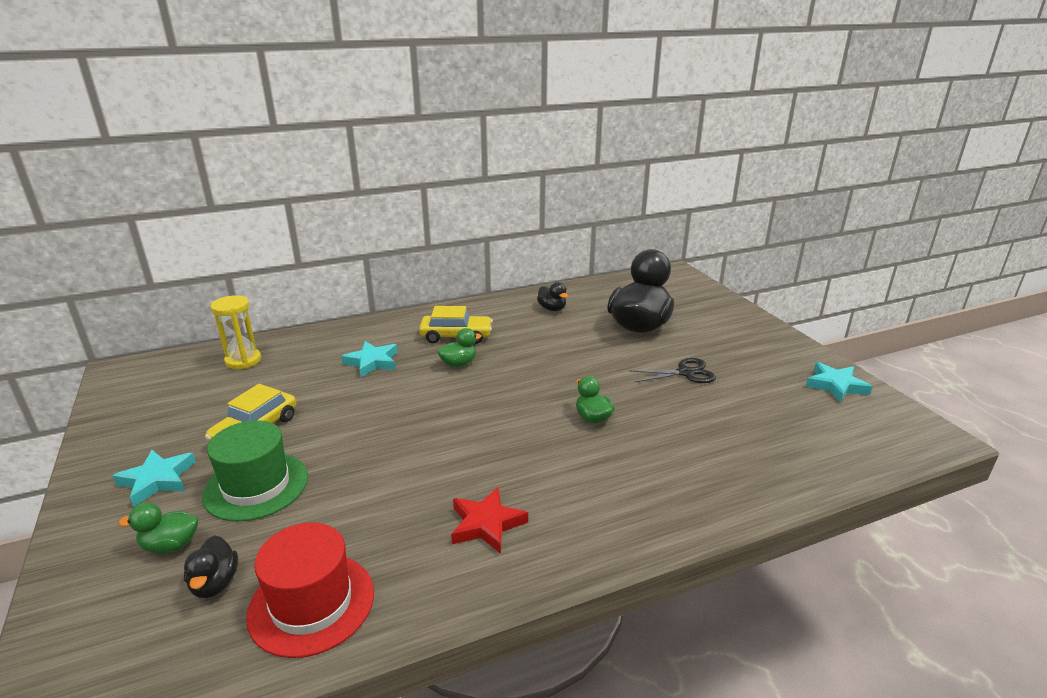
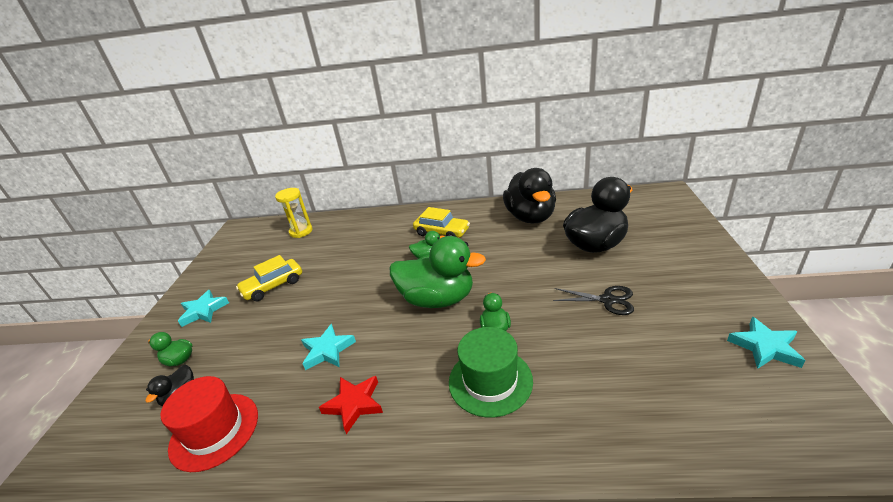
camera: 30 degrees right, 5 degrees up
(256, 486) = (246, 329): green hat -> green hat (490, 381)
(372, 362) = (373, 245): turquoise star -> turquoise star (327, 350)
(506, 403) = (438, 299): none -> green duck
(552, 309) = (530, 217): black duck -> black duck, size x2.23

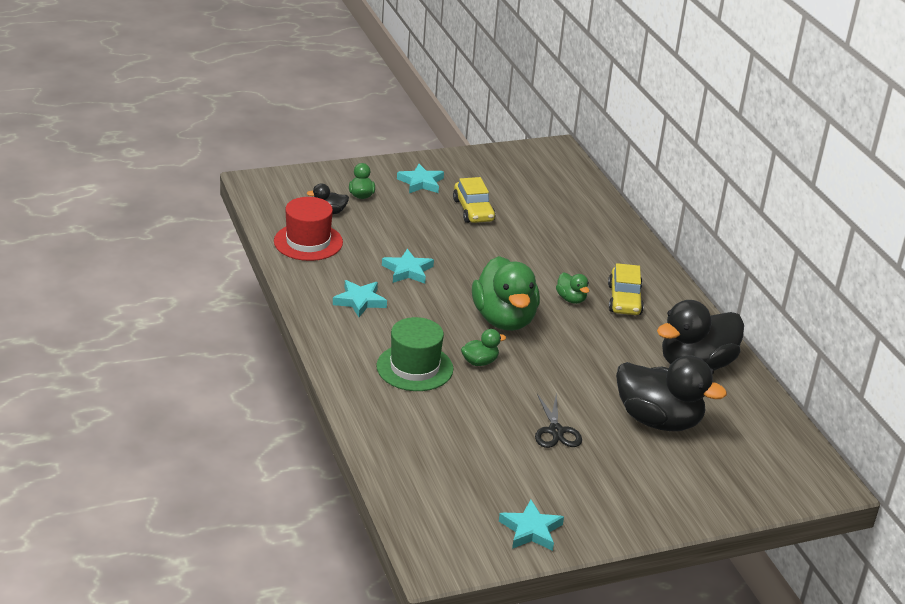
camera: 60 degrees right, 0 degrees up
(273, 286) = (473, 210): yellow car -> yellow car turned 135 degrees counterclockwise
(301, 231) = (573, 196): yellow hourglass -> none
(354, 404) = (360, 301): red star -> turquoise star

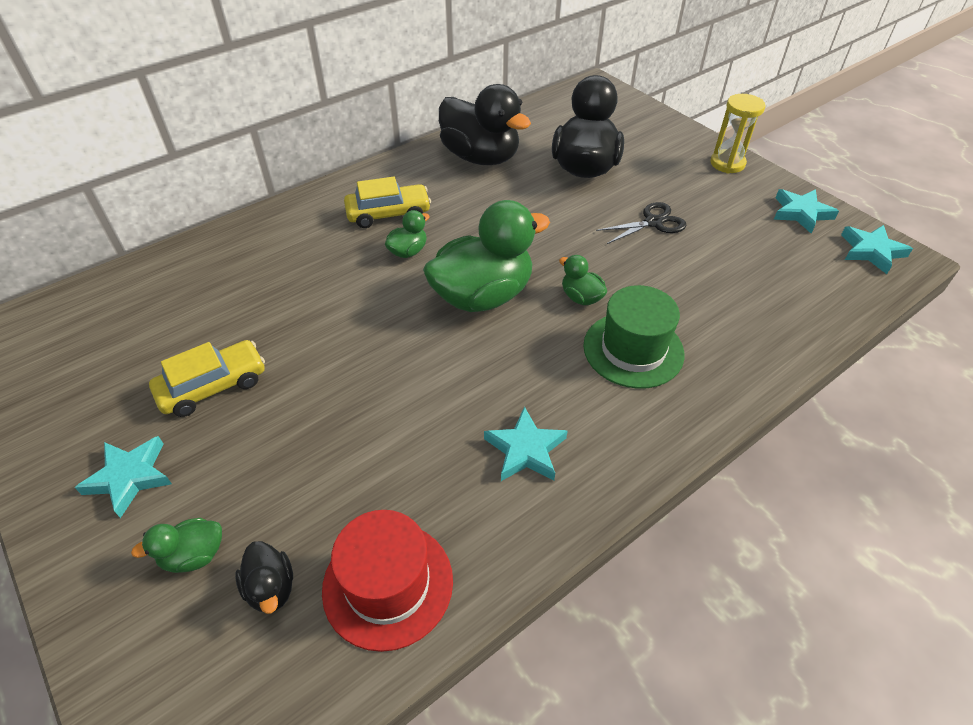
camera: 105 degrees left, 15 degrees up
(408, 270) = (417, 417): turquoise star -> turquoise star (871, 251)
(634, 518) = (727, 163): none -> yellow hourglass

